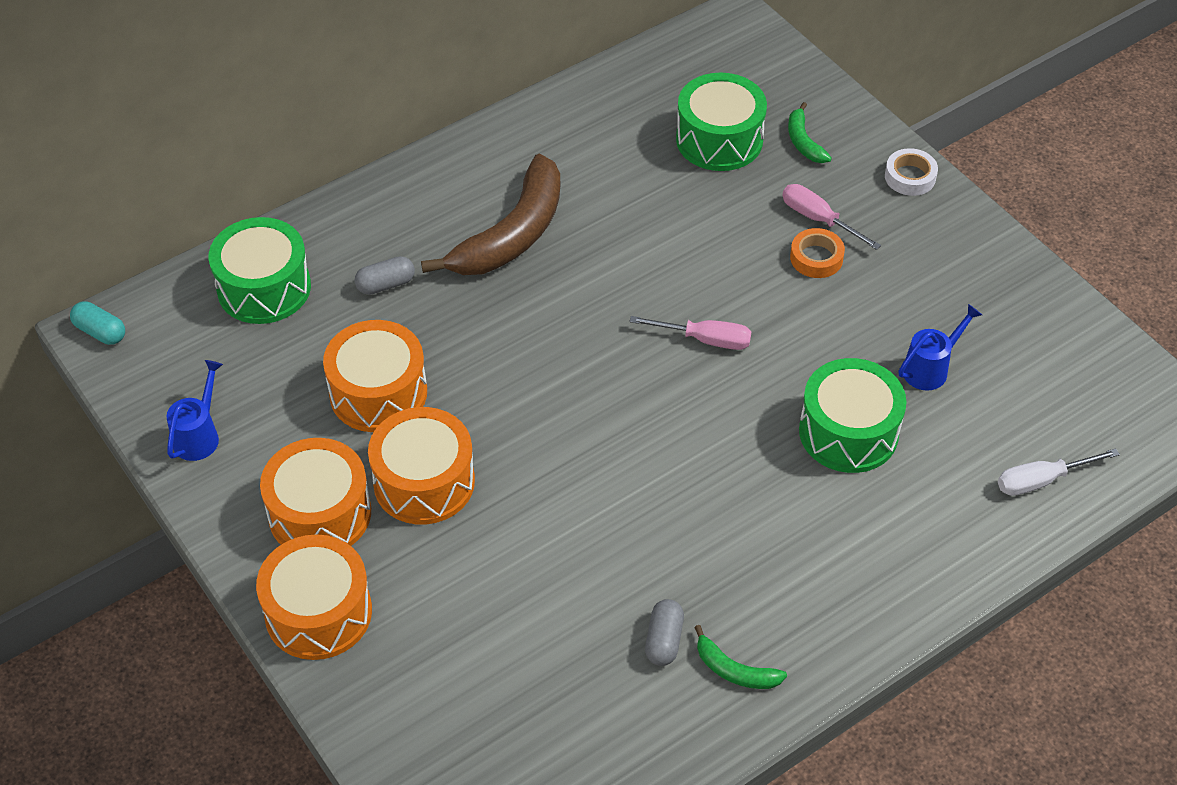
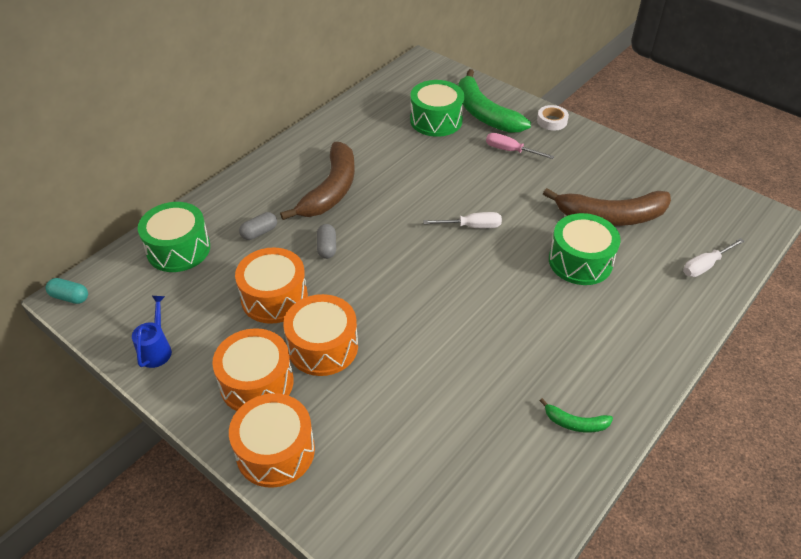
camera: 15 degrees left, 5 degrees down
(664, 640) = (521, 414): grey capsule -> grey capsule (327, 247)
(705, 339) = (472, 226): pink screwdriver -> white screwdriver
(803, 142) = (484, 114): green banana -> green banana, size x2.19
(816, 258) = (518, 171): orange tape -> none
(930, 368) = (611, 217): blue watering can -> brown banana

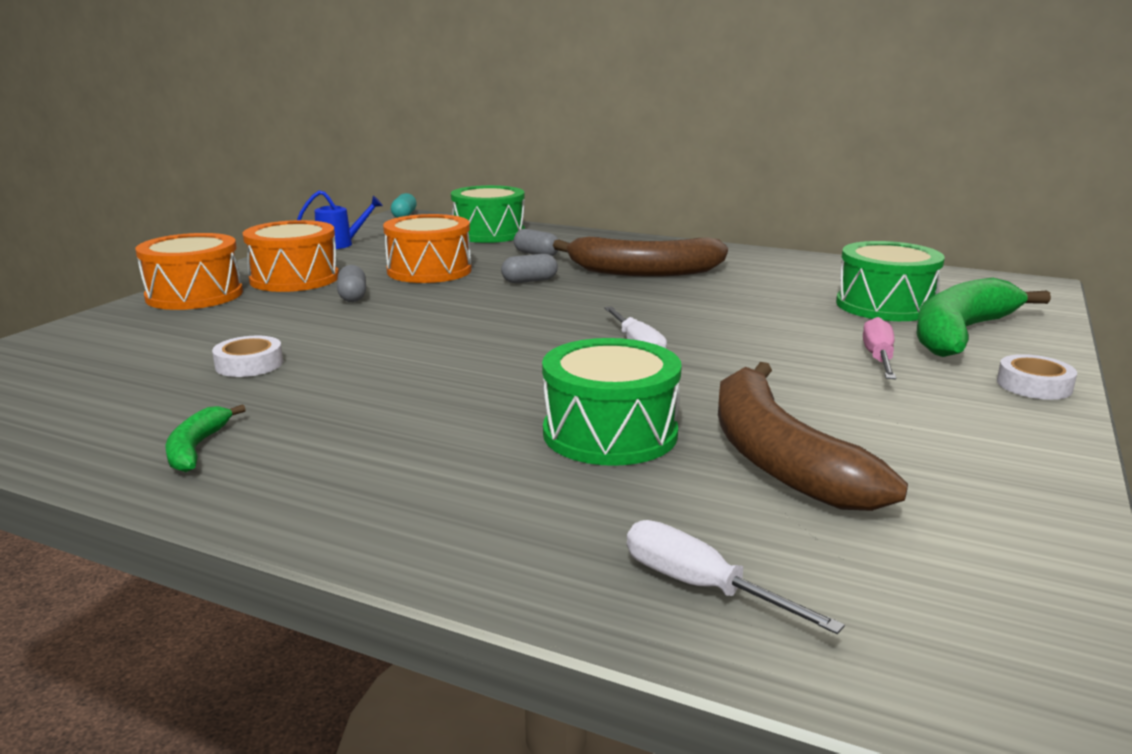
camera: 75 degrees right, 25 degrees down
(323, 347) = (352, 296): orange drum -> grey capsule
(452, 405) = (249, 364): none -> white tape

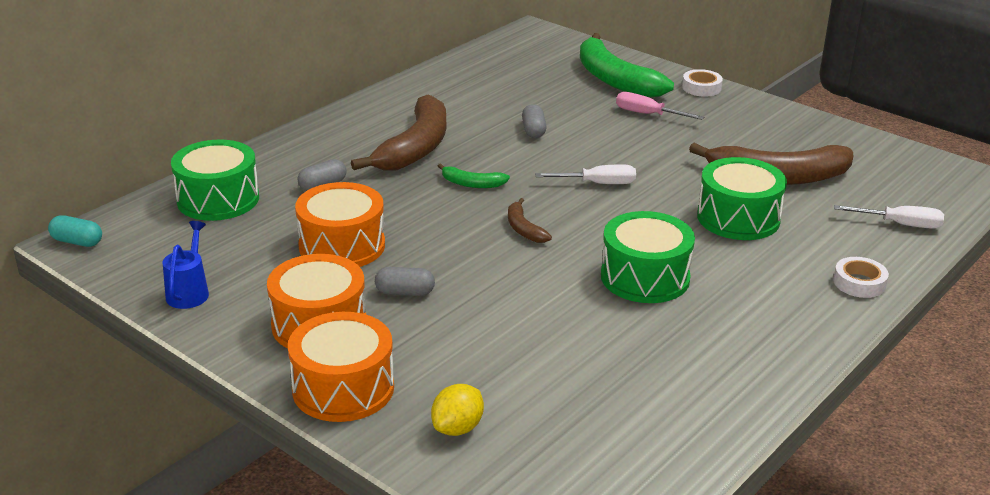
camera: 75 degrees left, 10 degrees up
(119, 334) = (457, 428): none -> yellow lemon
(196, 448) = (732, 368): green banana -> green banana (472, 184)
(249, 364) = (572, 349): white tape -> white tape (859, 283)
(499, 324) = (523, 229): none -> brown banana
(529, 281) = (410, 200): grey capsule -> grey capsule (533, 131)
(700, 587) = (900, 224): white screwdriver -> white screwdriver turned 135 degrees counterclockwise
(885, 305) = (551, 85): green drum -> green drum (645, 277)

